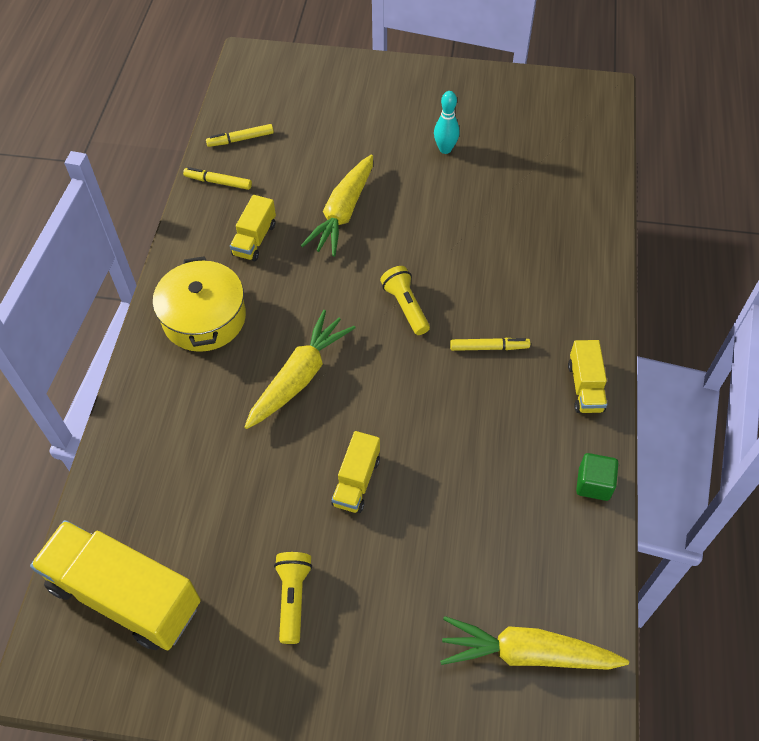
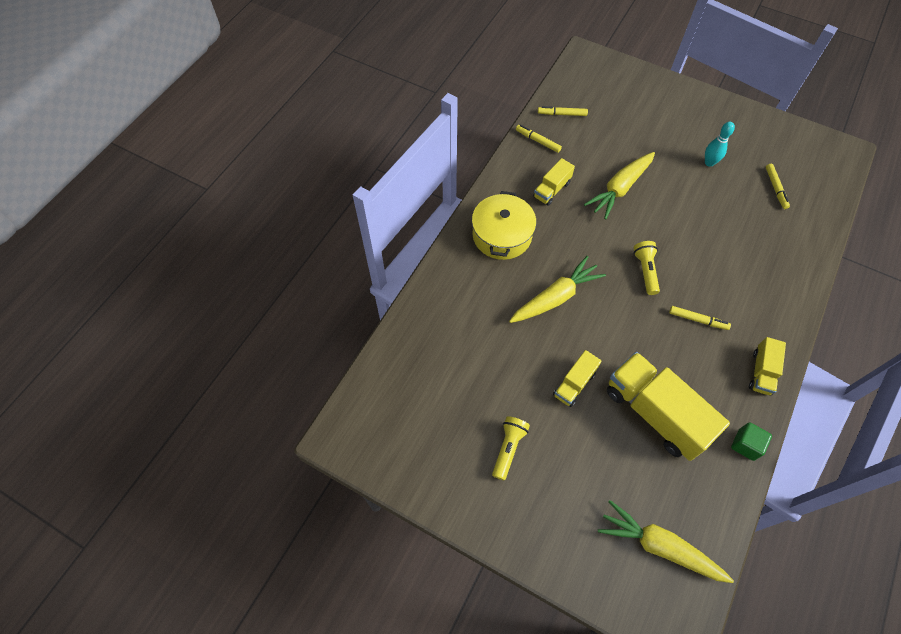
camera: 20 degrees right, 5 degrees up
(125, 595) = (400, 407): yellow truck -> yellow truck (655, 413)
(534, 158) = (775, 188): none -> yellow marker

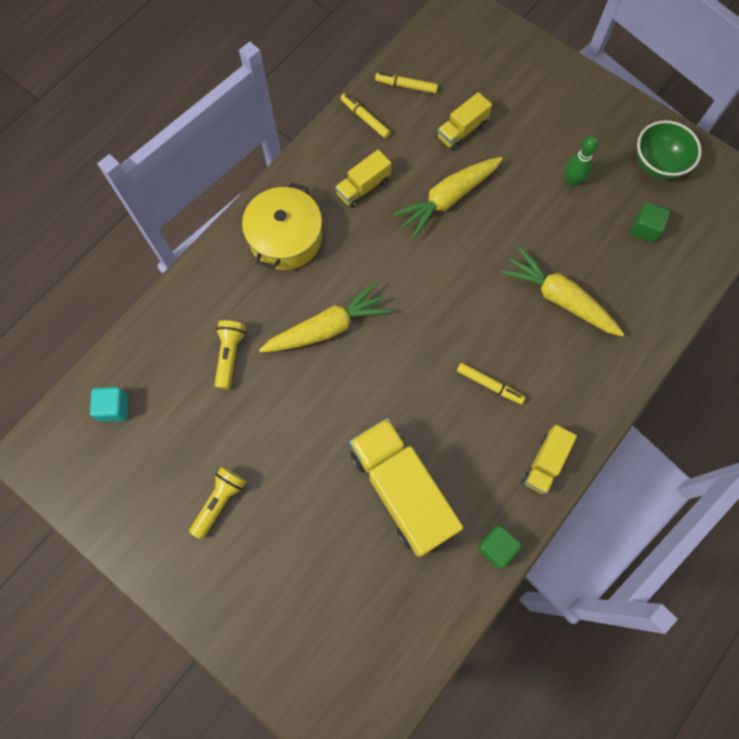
camera: 10 degrees right, 10 degrees up
(398, 388) = (114, 408): none -> turquoise cube
(574, 384) = (318, 438): yellow truck -> yellow truck (462, 131)
(645, 271) = (445, 312): yellow flashlight -> yellow flashlight (230, 355)
(659, 546) = (358, 645): yellow carrot -> yellow carrot (560, 298)
(709, 163) = (572, 181): turquoise bowling pin -> green bowling pin
(768, 142) = (657, 164): none -> green bowl
(775, 188) = (644, 229): yellow marker -> green cube

